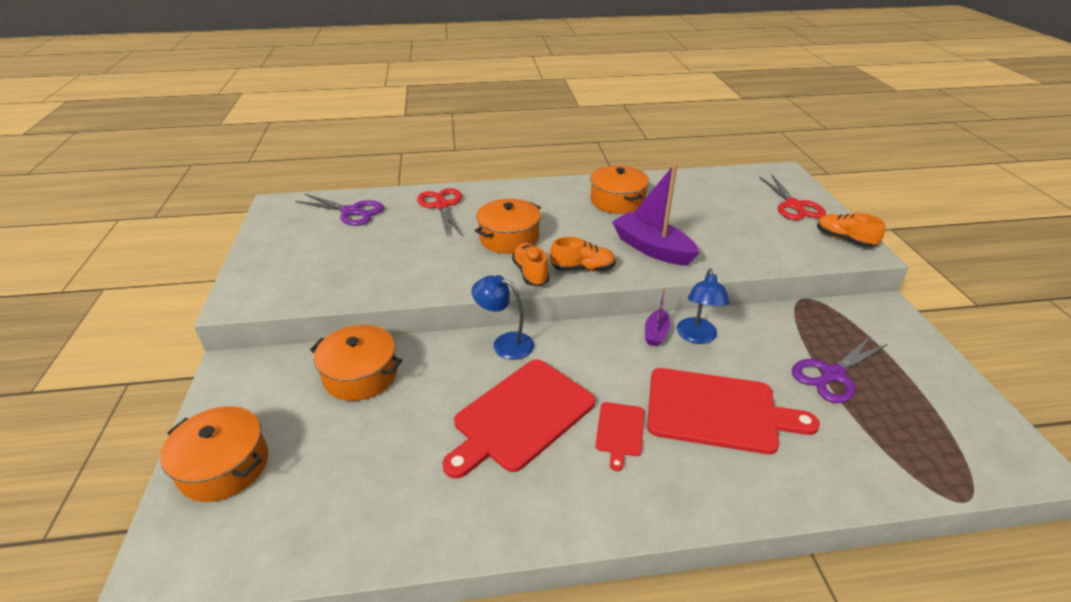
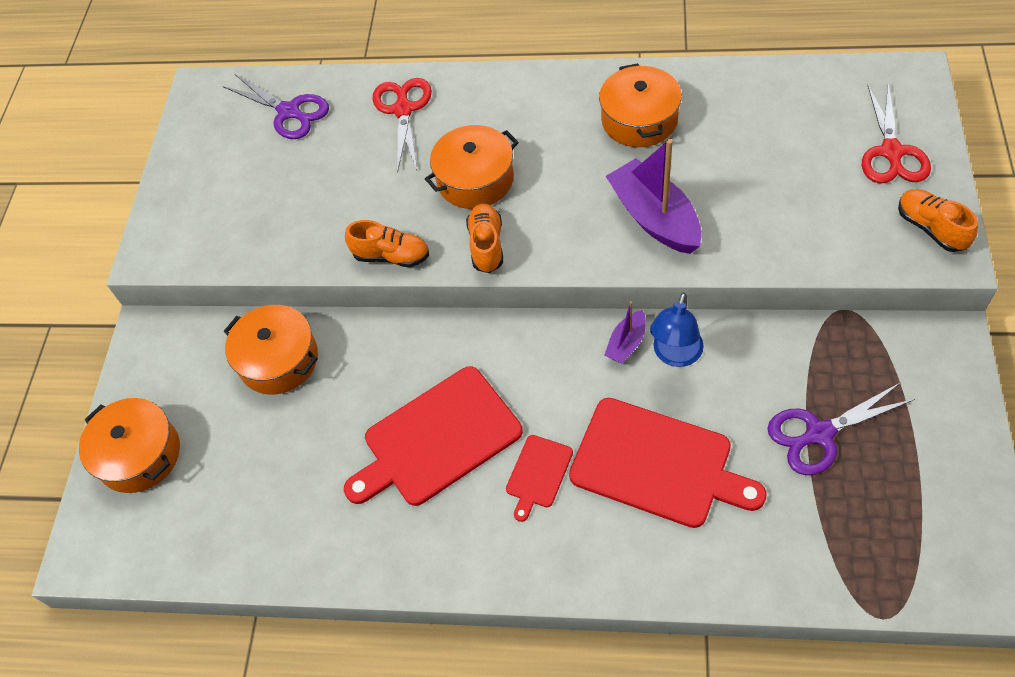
camera: 20 degrees right, 20 degrees up
(505, 343) = (443, 336): blue lamp -> none
(583, 269) = (553, 245): orange shoe -> orange shoe (391, 256)

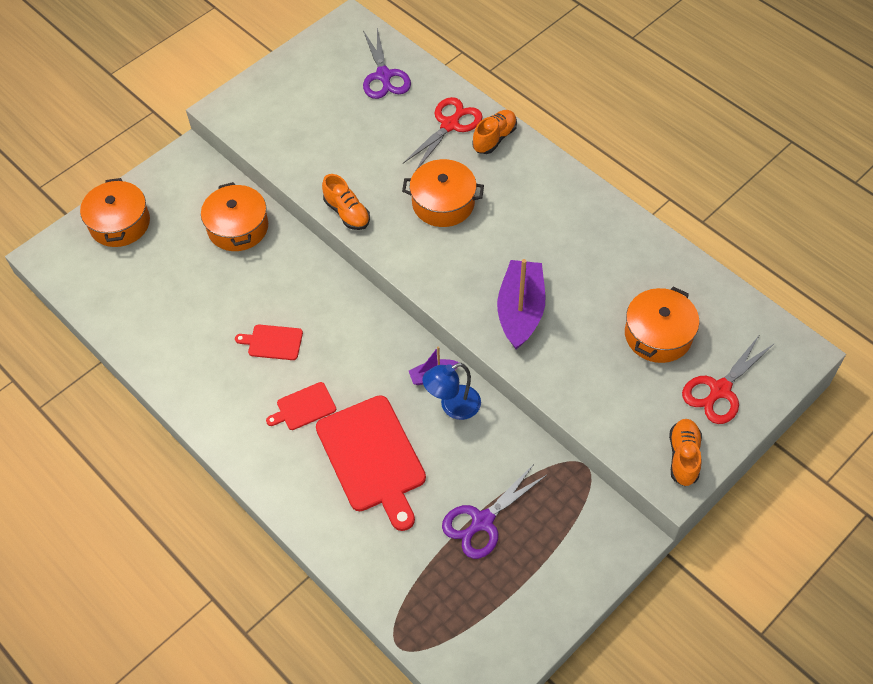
camera: 35 degrees right, 0 degrees up
(437, 439) = (273, 342): red cutting board -> red cutting board, size x0.48
(486, 245) = (405, 249): orange shoe -> orange shoe (494, 138)
(639, 120) = (583, 242): orange pot -> orange pot (658, 335)
(819, 433) = (482, 521): purple scissors -> purple scissors turned 60 degrees counterclockwise

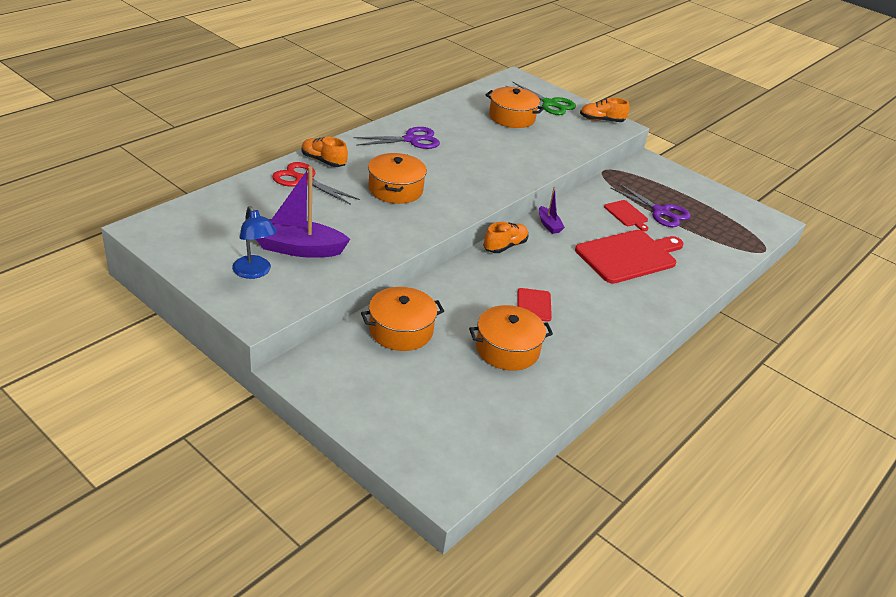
camera: 100 degrees left, 20 degrees down
(120, 223) = (395, 423): orange pot -> orange pot (507, 349)
(304, 407) = (594, 289): red cutting board -> red cutting board (627, 214)
(347, 213) = (407, 238): orange shoe -> orange shoe (505, 246)
(384, 75) = (231, 211): purple scissors -> purple scissors (411, 140)
(453, 406) = (573, 218): blue lamp -> blue lamp (255, 272)
(520, 311) = (501, 164): purple boat -> purple boat (298, 248)
(720, 390) = (549, 103): red scissors -> green scissors

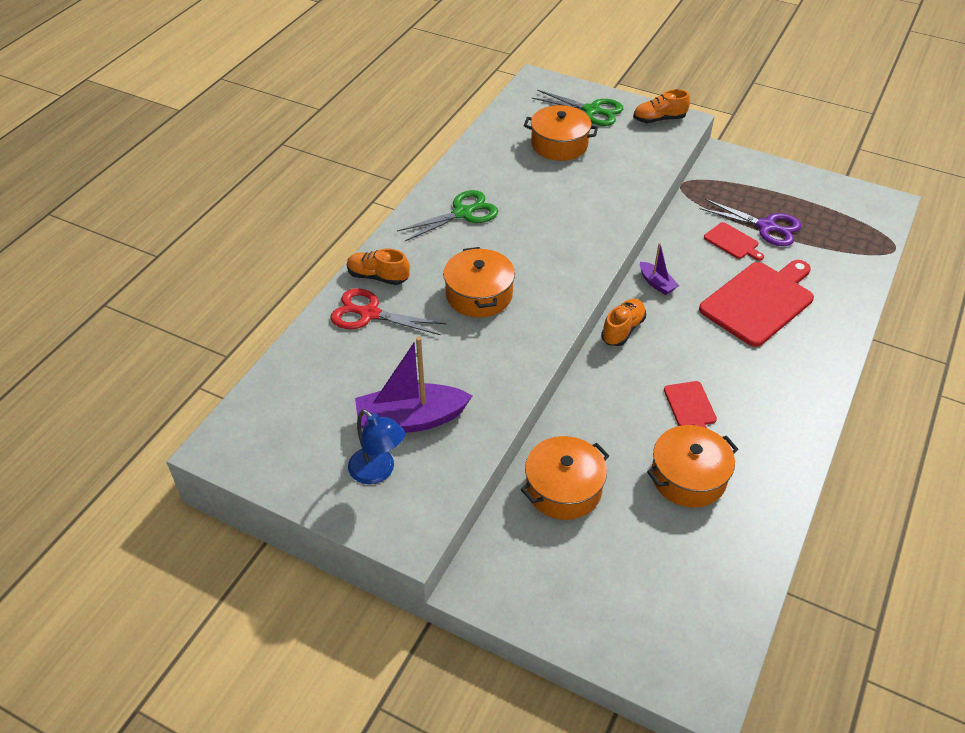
camera: 10 degrees left, 10 degrees up
(411, 140) = (462, 213): purple scissors -> green scissors

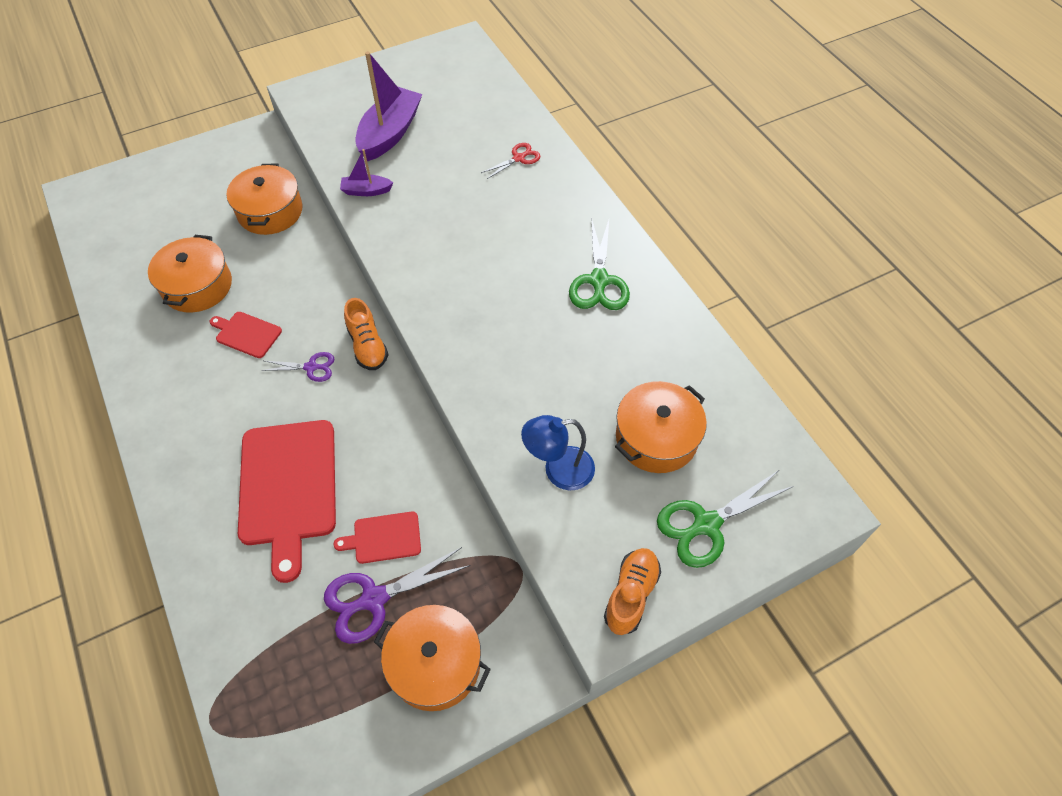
camera: 125 degrees right, 10 degrees up
(370, 314) = (518, 158): red scissors -> red scissors, size x0.58
(378, 277) = (559, 182): orange shoe -> none
(378, 472) = (364, 100): blue lamp -> blue lamp (558, 470)
(479, 295) = (476, 233): orange pot -> orange pot (435, 664)
(656, 283) = (394, 415): purple boat -> purple boat (366, 191)
(673, 349) = (311, 367): none -> purple scissors

